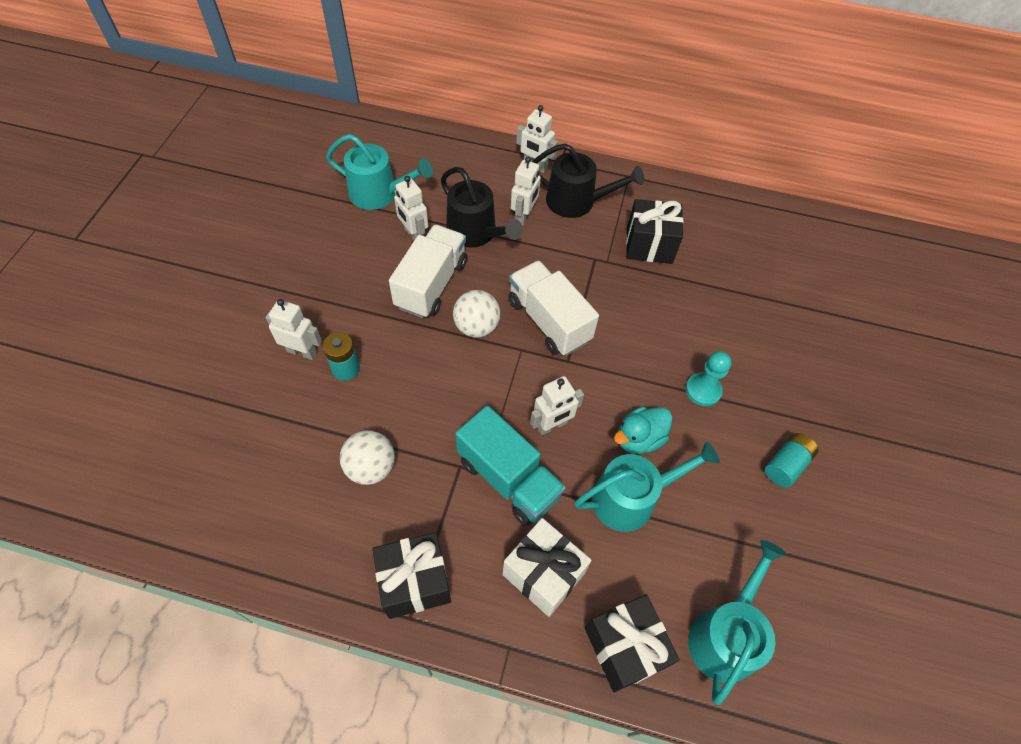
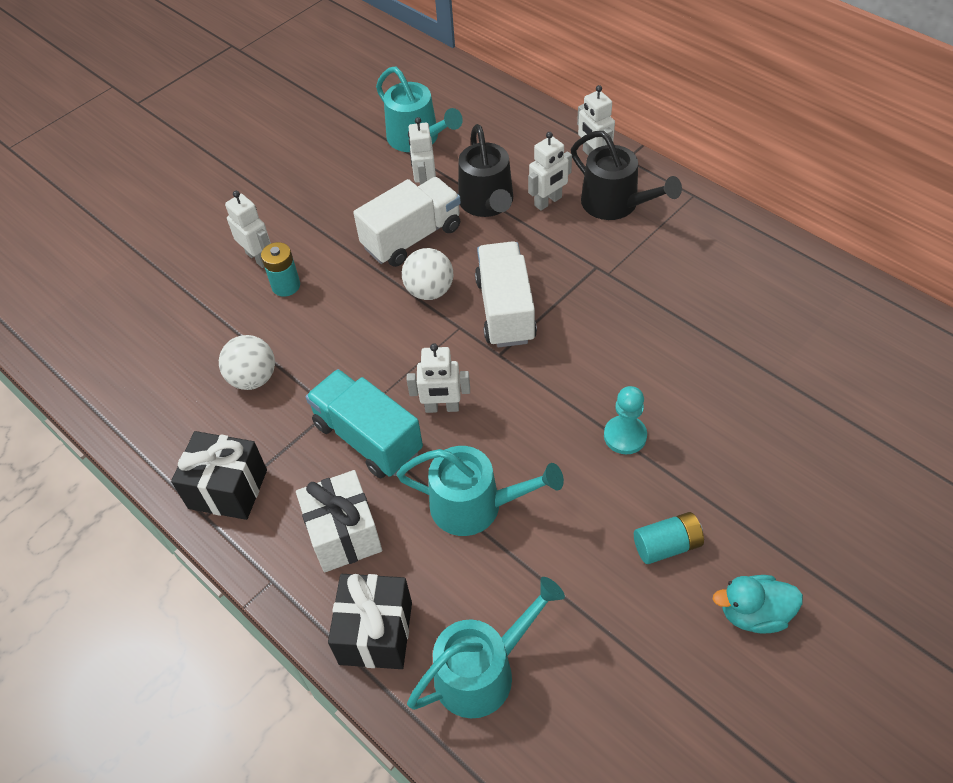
camera: 35 degrees right, 5 degrees down
(508, 478) = (368, 438): turquoise truck -> turquoise truck turned 150 degrees clockwise
(639, 439) = (522, 454): turquoise duck -> turquoise duck (753, 613)
(649, 245) = (667, 272): black gift -> none

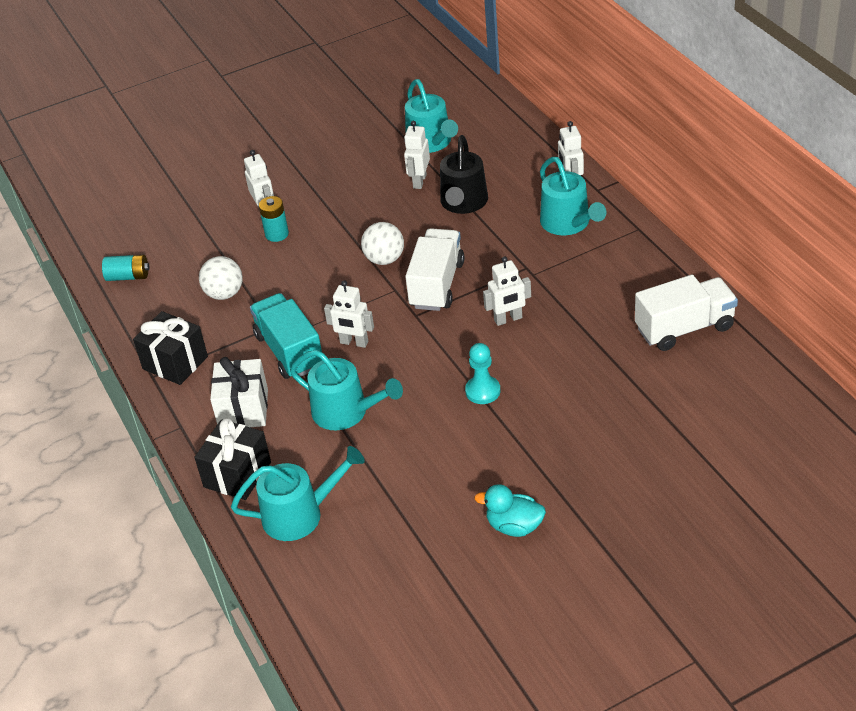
camera: 20 degrees right, 10 degrees down
(412, 237) = (390, 218): white truck -> white truck (684, 328)
(548, 202) = (513, 211): white robot -> white robot (508, 319)
(615, 204) = (568, 223): black watering can -> turquoise watering can
(667, 545) = (474, 469): turquoise battery -> turquoise battery (128, 276)

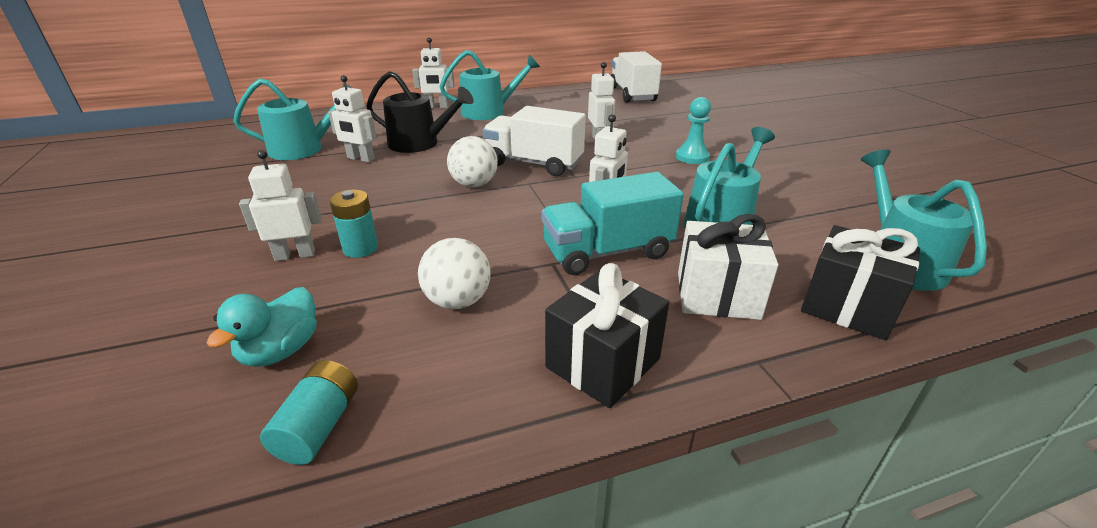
camera: 85 degrees left, 10 degrees down
(514, 526) = (857, 159): turquoise duck -> turquoise duck (281, 350)

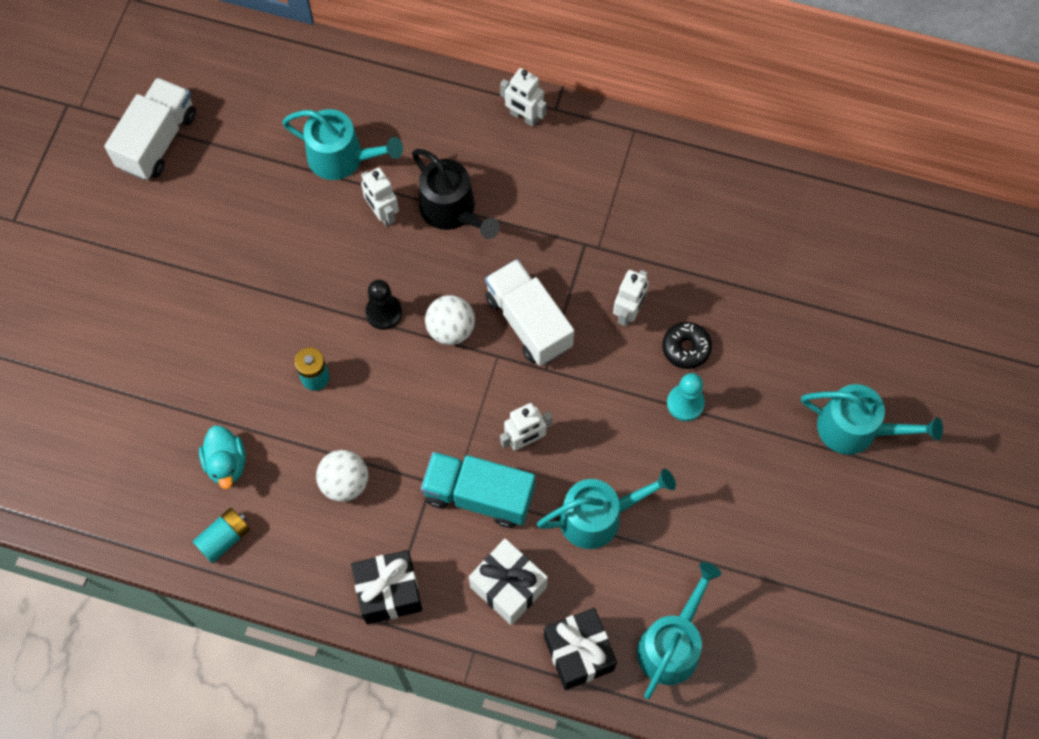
camera: 35 degrees right, 35 degrees up
(281, 350) = (226, 463): turquoise duck -> turquoise duck turned 75 degrees counterclockwise
(295, 255) = (269, 357): white robot -> none
(403, 195) = (383, 312): none -> black pawn
(488, 112) = (569, 167): turquoise watering can -> turquoise watering can (855, 429)
(632, 94) = (775, 213): white truck -> white truck (158, 141)
(657, 140) = (686, 348): none -> black donut

